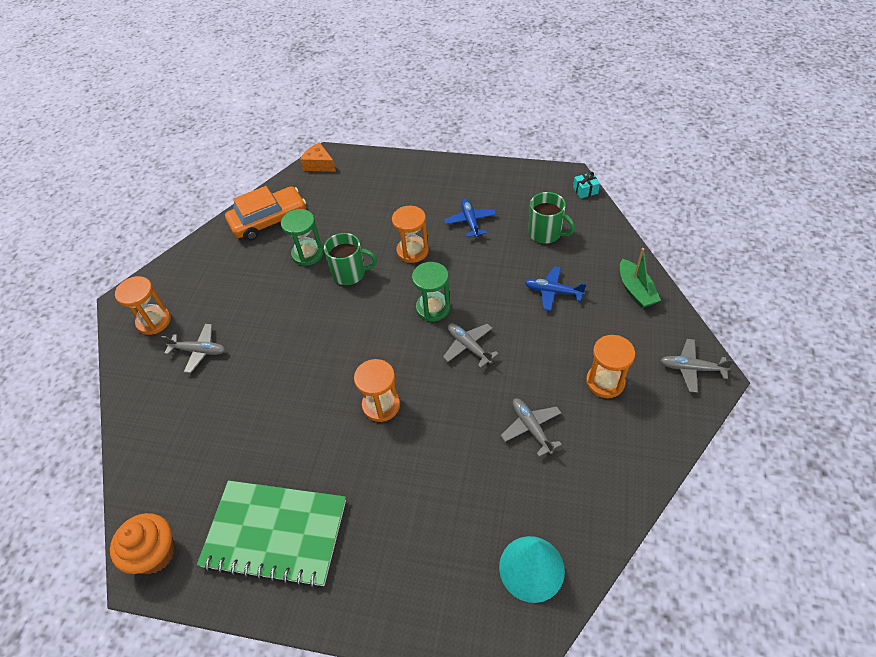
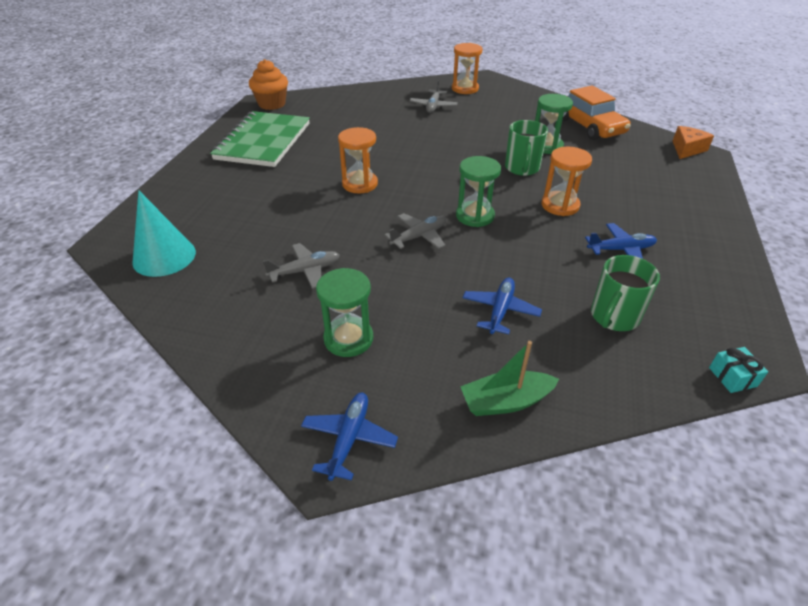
camera: 90 degrees right, 10 degrees down
(605, 382) = (348, 339): orange hourglass -> green hourglass
(691, 368) = (349, 438): grey plane -> blue plane

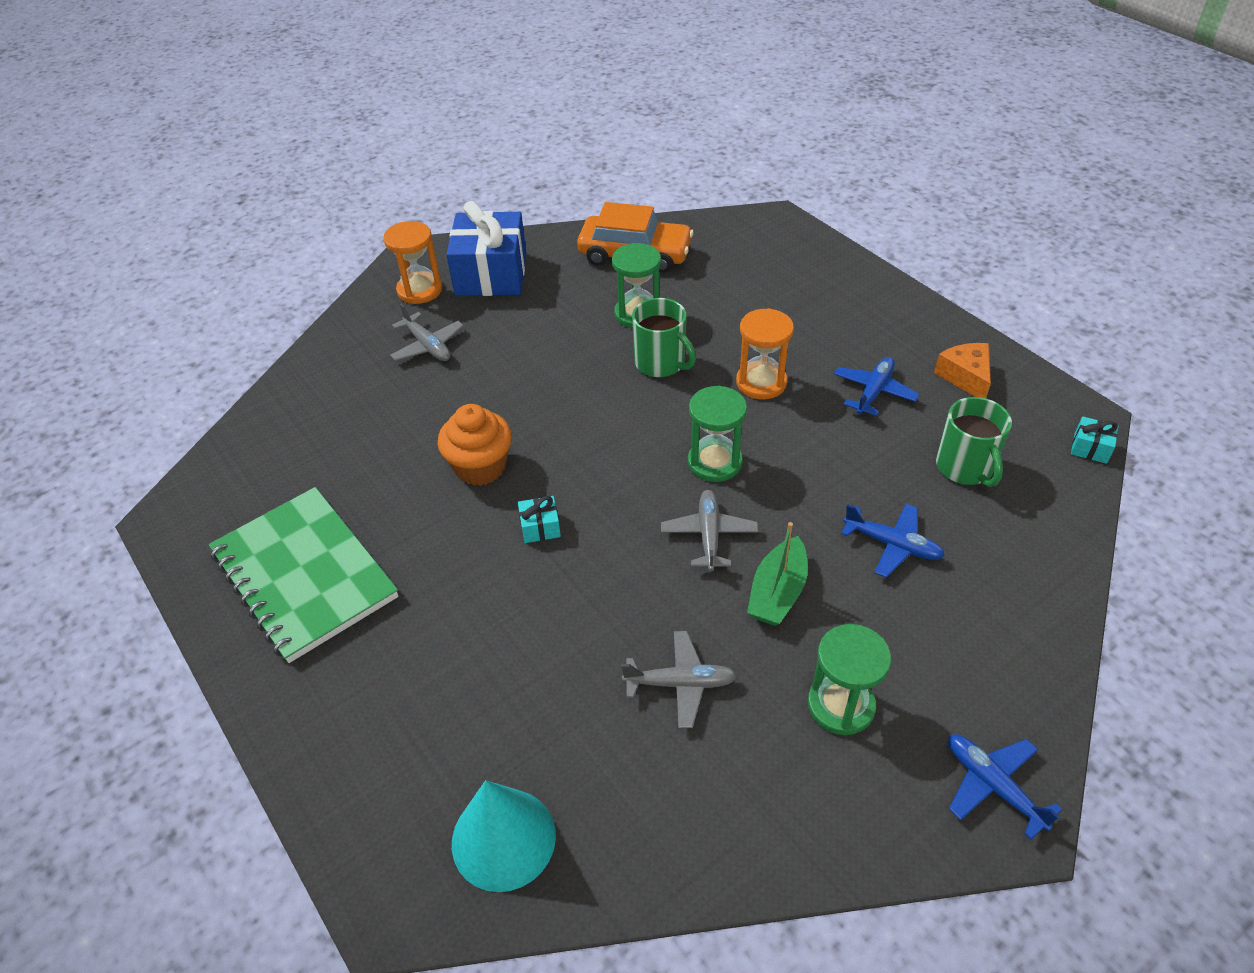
camera: 50 degrees left, 5 degrees up
(272, 104) = (195, 508): orange cupcake -> orange cupcake (480, 467)
(305, 271) = (681, 684): grey plane -> grey plane turned 75 degrees clockwise
(360, 184) = (540, 527): orange hourglass -> turquoise gift
(500, 310) = (892, 545): blue plane -> blue plane turned 150 degrees clockwise
(505, 99) = (491, 274): none -> blue gift
(505, 401) = (1021, 624): green boat -> green boat (777, 592)
(687, 149) = (755, 223): orange cheese -> orange cheese (965, 377)

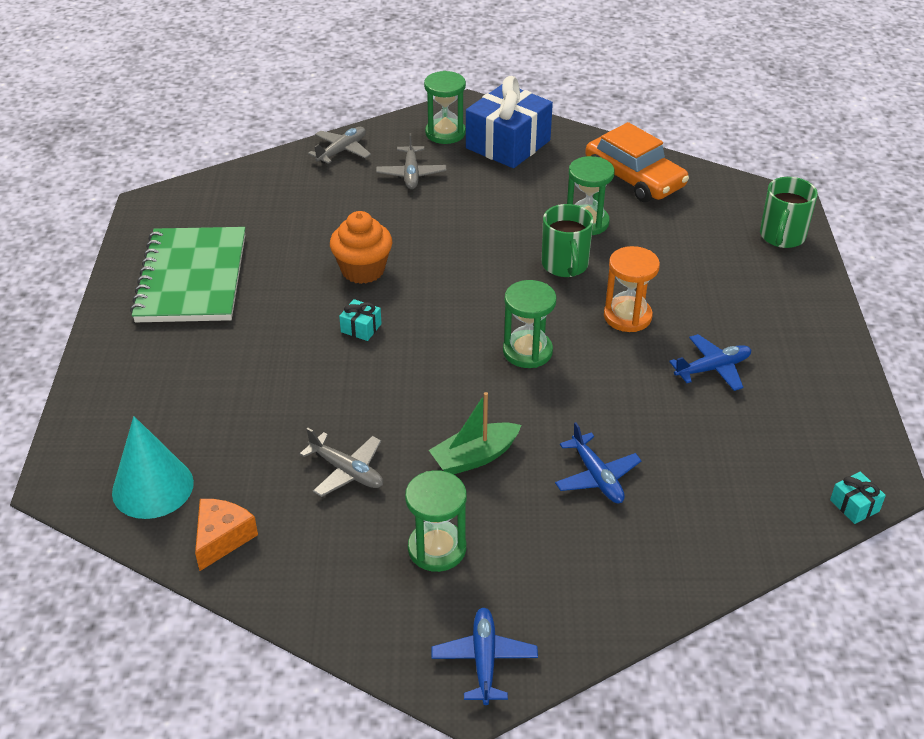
camera: 35 degrees right, 5 degrees down
(419, 290) = (445, 133): orange hourglass -> green hourglass
(709, 535) = (469, 395): grey plane -> grey plane (342, 151)
(965, 377) = (808, 398): orange cheese -> orange cheese (222, 538)
(965, 467) = (723, 459): green mug -> green mug (782, 236)

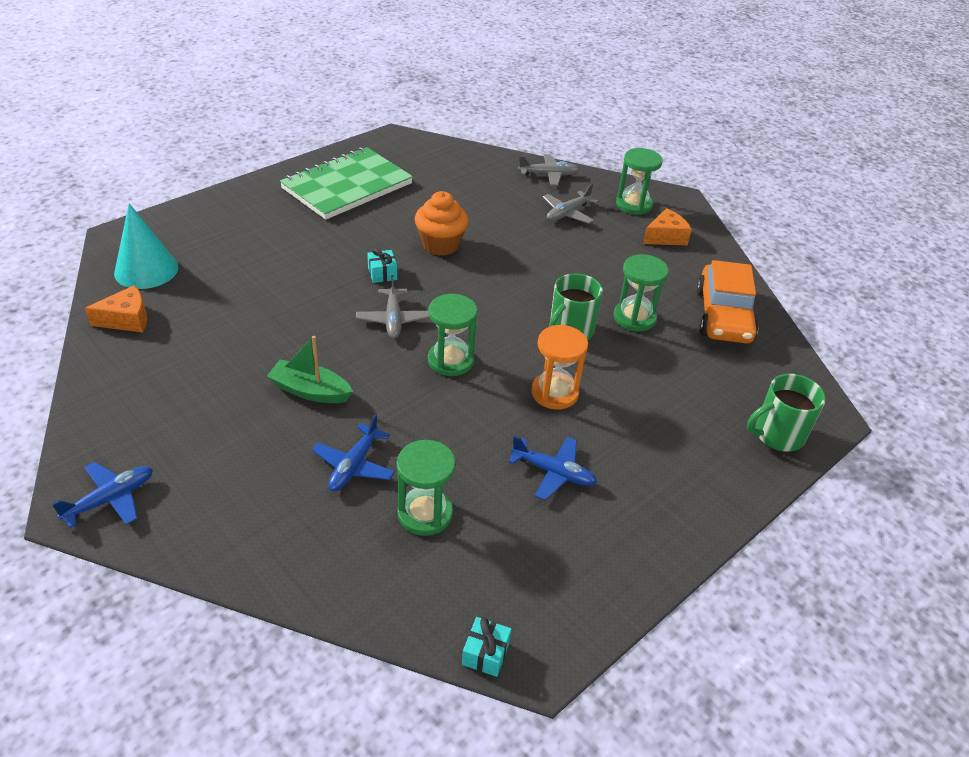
camera: 45 degrees right, 0 degrees up
(347, 471) = (236, 339): grey plane -> grey plane (393, 319)
(437, 548) = (201, 419): green hourglass -> green hourglass (425, 513)
(508, 144) = (665, 237): blue gift -> orange cheese

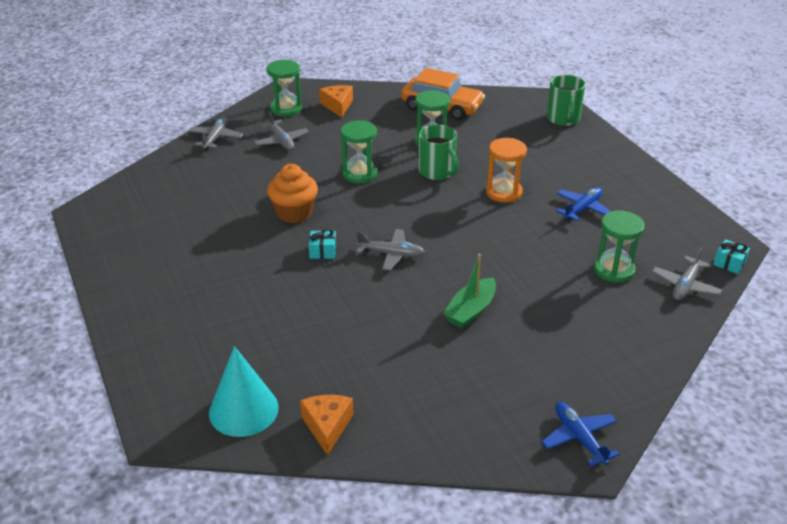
camera: 70 degrees left, 5 degrees down
(347, 186) = (161, 254): green notebook -> none
(354, 466) = (562, 297): blue plane -> none
(413, 596) = (685, 285): none -> grey plane
(450, 361) = (454, 233): green hourglass -> green hourglass (360, 174)

